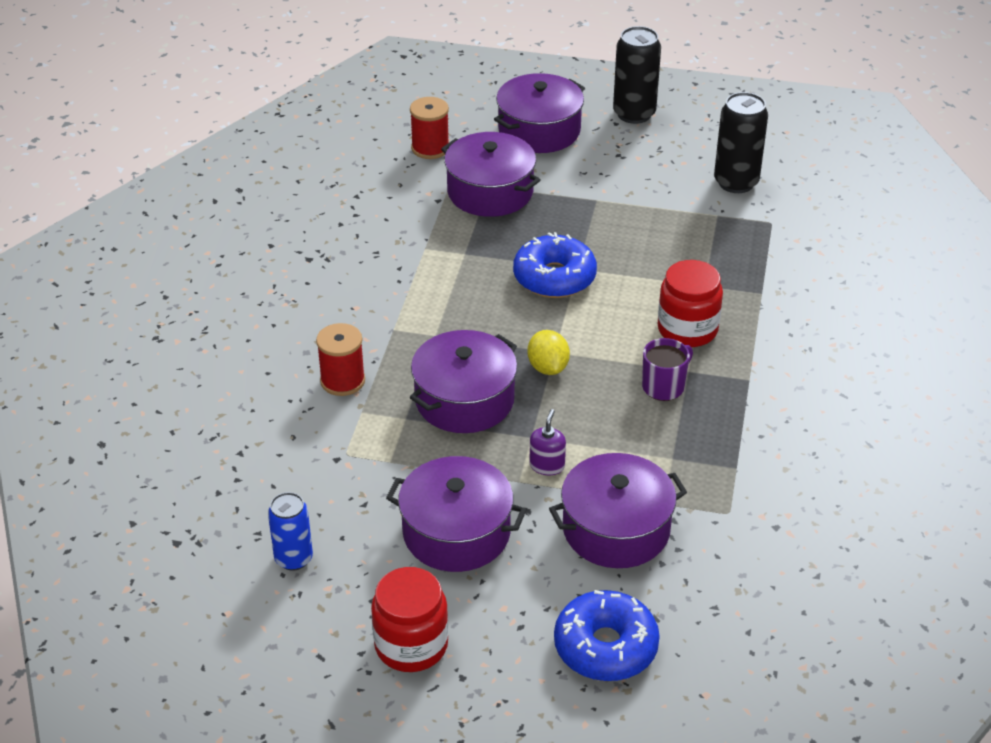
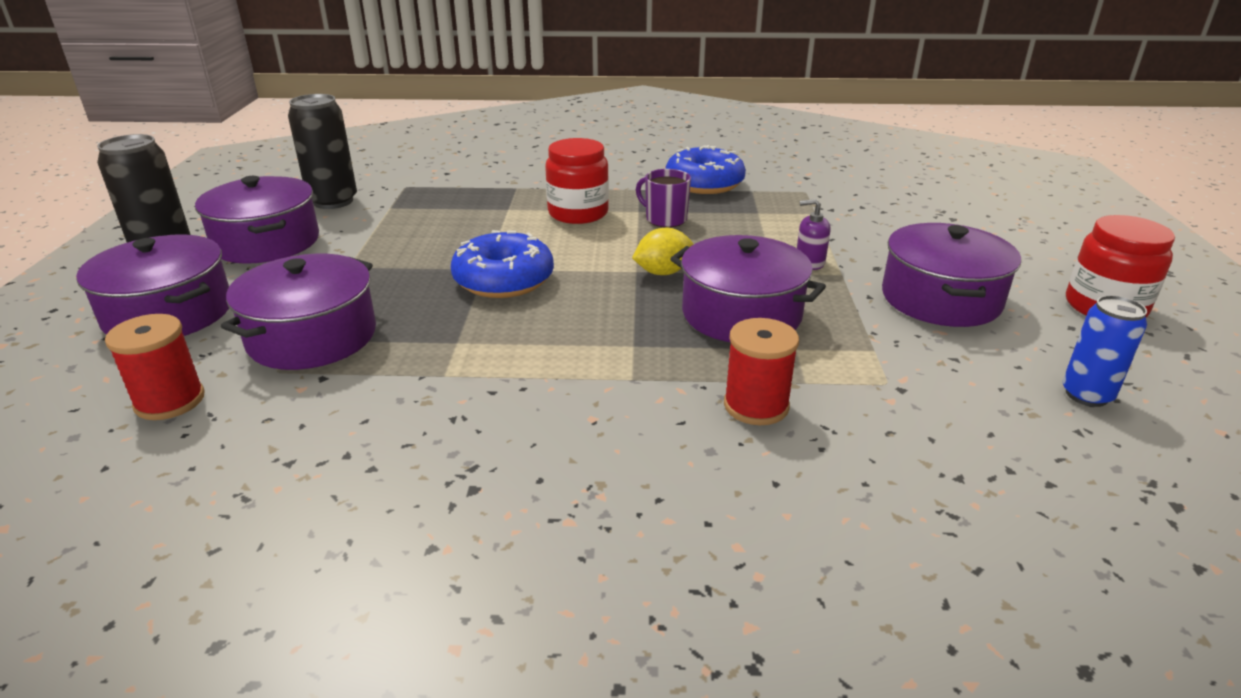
camera: 100 degrees left, 10 degrees down
(605, 647) = (995, 226): blue donut -> blue donut (704, 183)
(616, 529) = (863, 229): purple pot -> purple pot (266, 242)

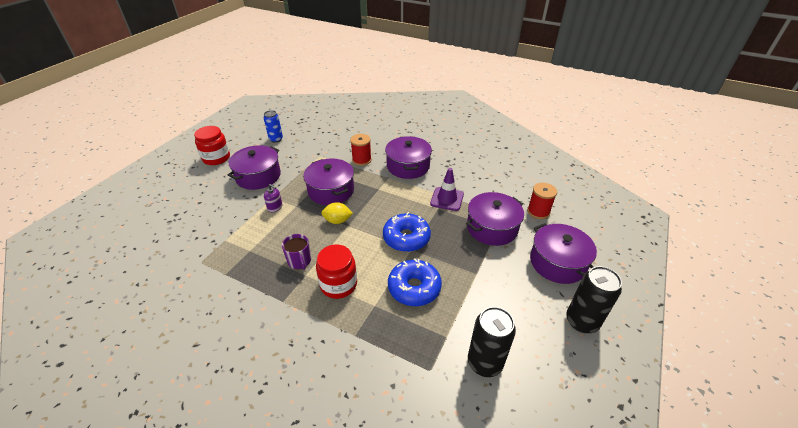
camera: 155 degrees left, 10 degrees up
(266, 242) = (523, 316): purple pot -> purple pot (408, 166)
(440, 368) = (447, 199): none -> purple traffic cone
(704, 183) = (240, 293): blue donut -> blue donut (414, 288)

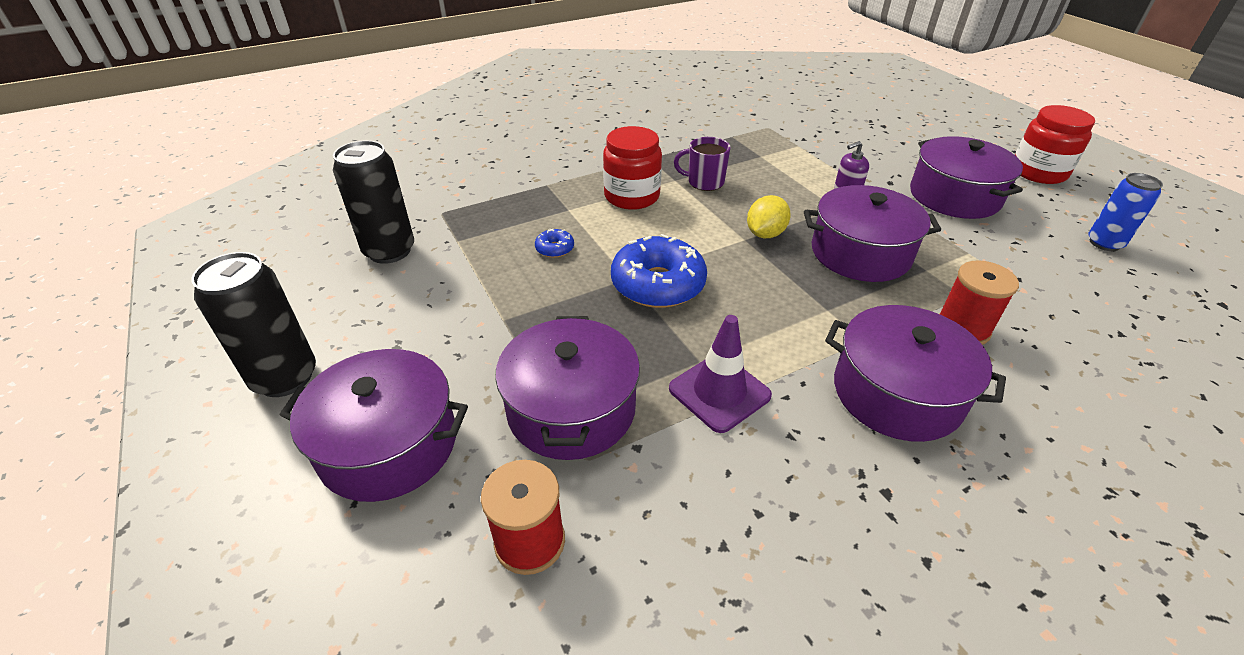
camera: 125 degrees right, 0 degrees up
(414, 288) = (555, 249): blue donut -> blue donut, size x0.44

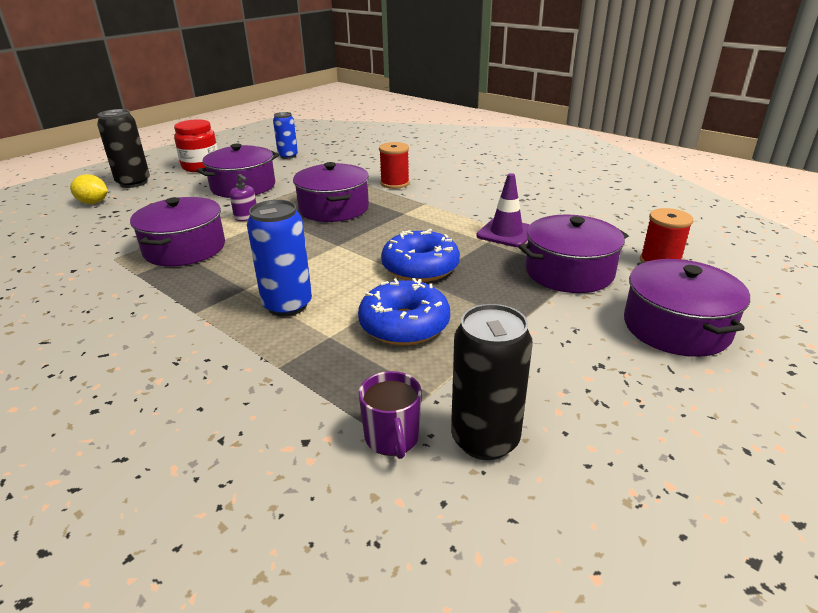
camera: 110 degrees left, 10 degrees down
(285, 378) = (701, 412): black can -> black can (133, 183)
(555, 249) = (404, 325): blue donut -> blue donut, size x2.26
(632, 196) = (287, 305): red jar -> blue can
(704, 182) = (246, 273): purple mug -> purple mug (392, 438)
(765, 234) = (325, 239): yellow lemon -> yellow lemon (93, 203)
(896, 393) = (461, 195): purple pot -> purple pot (185, 248)

